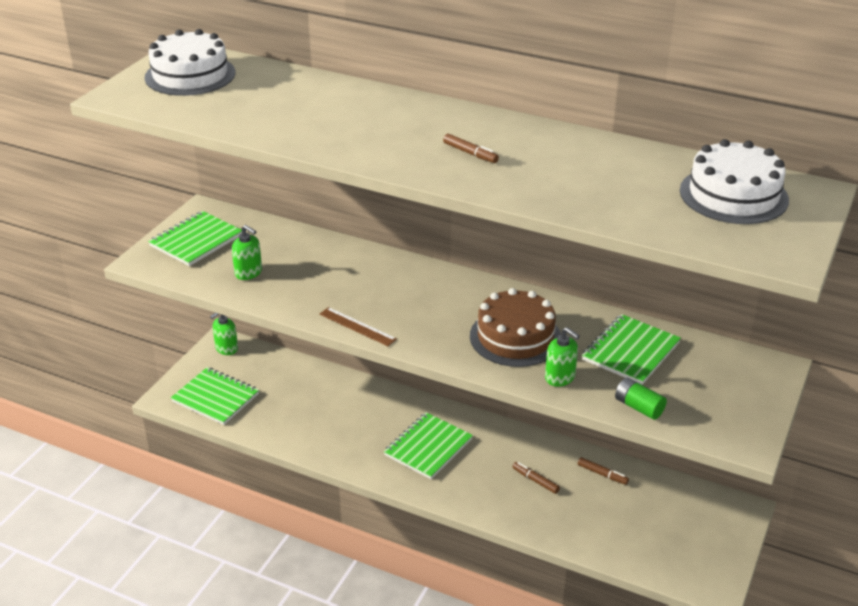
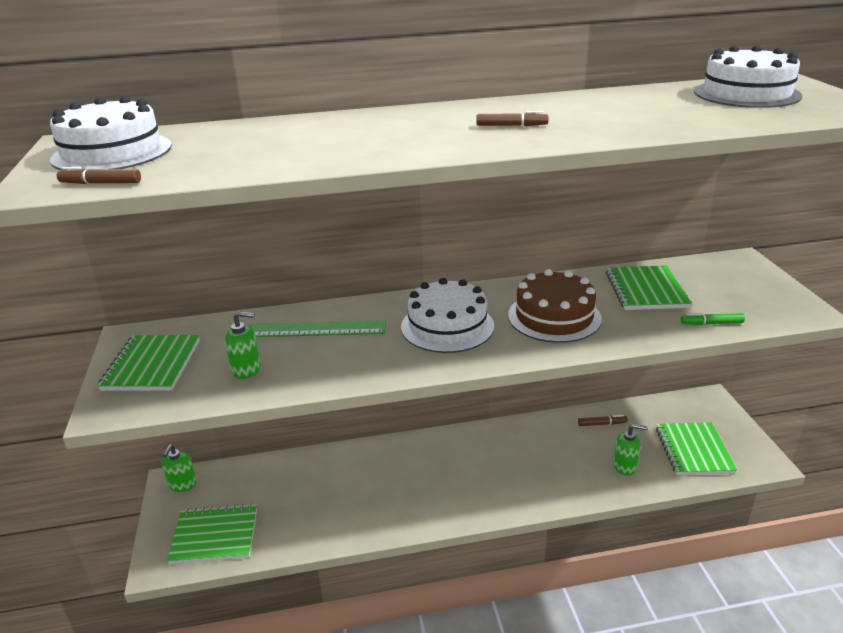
camera: 35 degrees left, 5 degrees down
(326, 262) = (315, 329): none -> green ruler
(357, 326) = (415, 367): brown ruler -> none
(422, 305) = (447, 326): none -> white cake
(428, 447) = (457, 474): green notebook -> green notebook (694, 450)
(535, 481) = (564, 454): brown marker -> brown marker (101, 183)
(560, 377) = (629, 329): green soap dispenser -> green soap dispenser (625, 466)
(638, 407) = (711, 323): green battery -> green marker

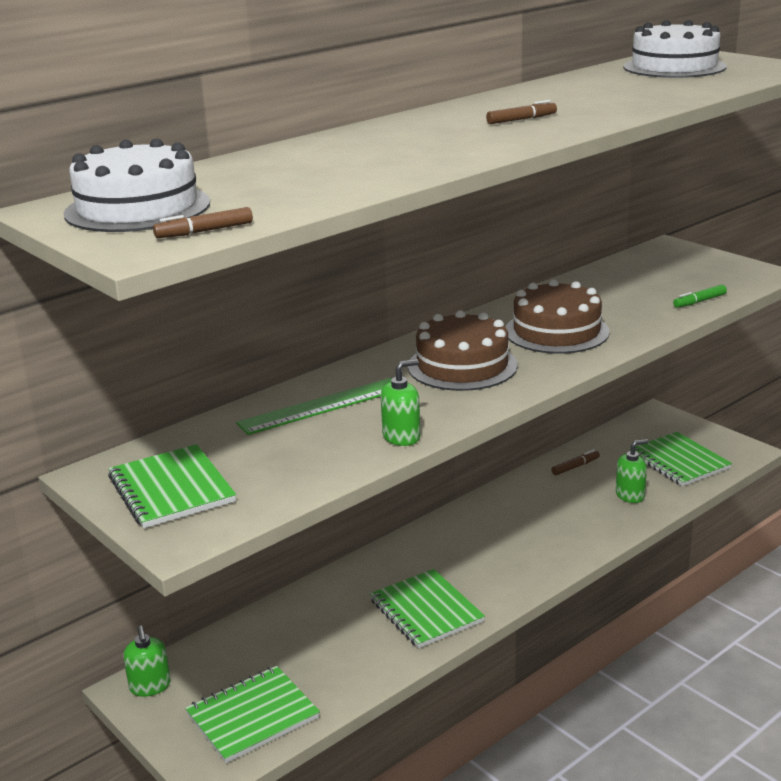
camera: 30 degrees left, 5 degrees down
(246, 369) = (295, 459): green soap dispenser -> green soap dispenser (401, 437)
(447, 326) = (462, 366): white cake -> brown cake
(646, 290) = (613, 289): green notebook -> green notebook (426, 611)

